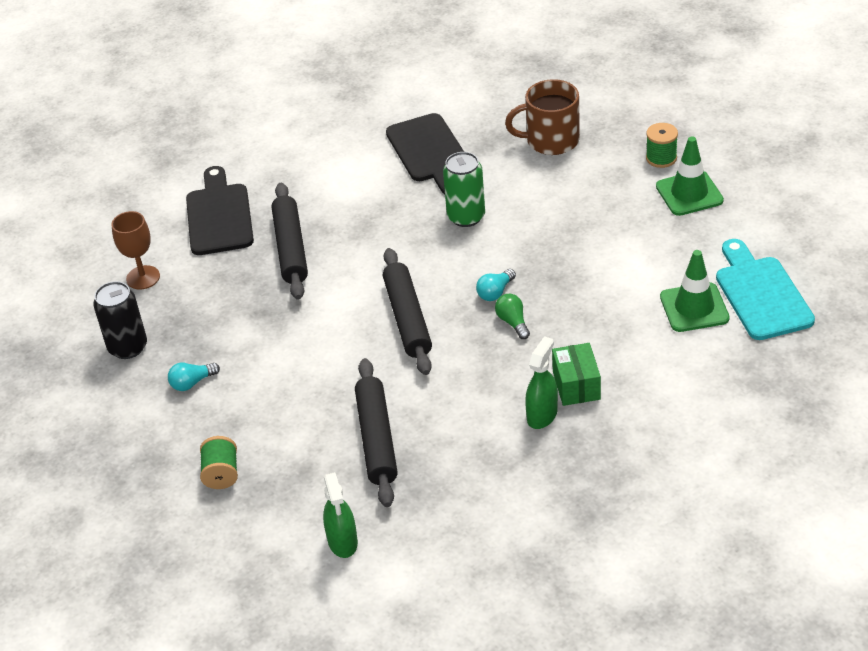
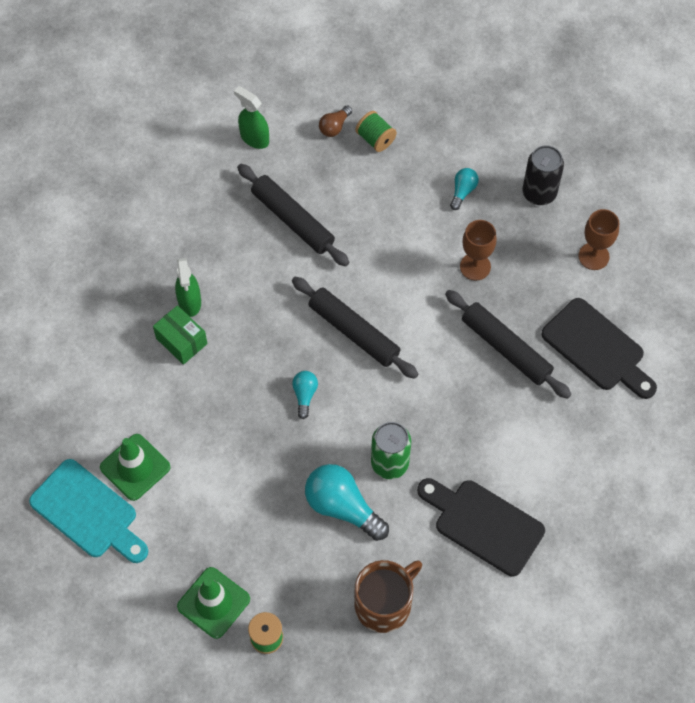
camera: 140 degrees right, 20 degrees up
(249, 317) = (475, 266): none -> brown goblet
(249, 508) = (334, 127): none -> brown light bulb
(513, 322) = (269, 373): green light bulb -> none
(531, 207) = (342, 507): none -> turquoise light bulb

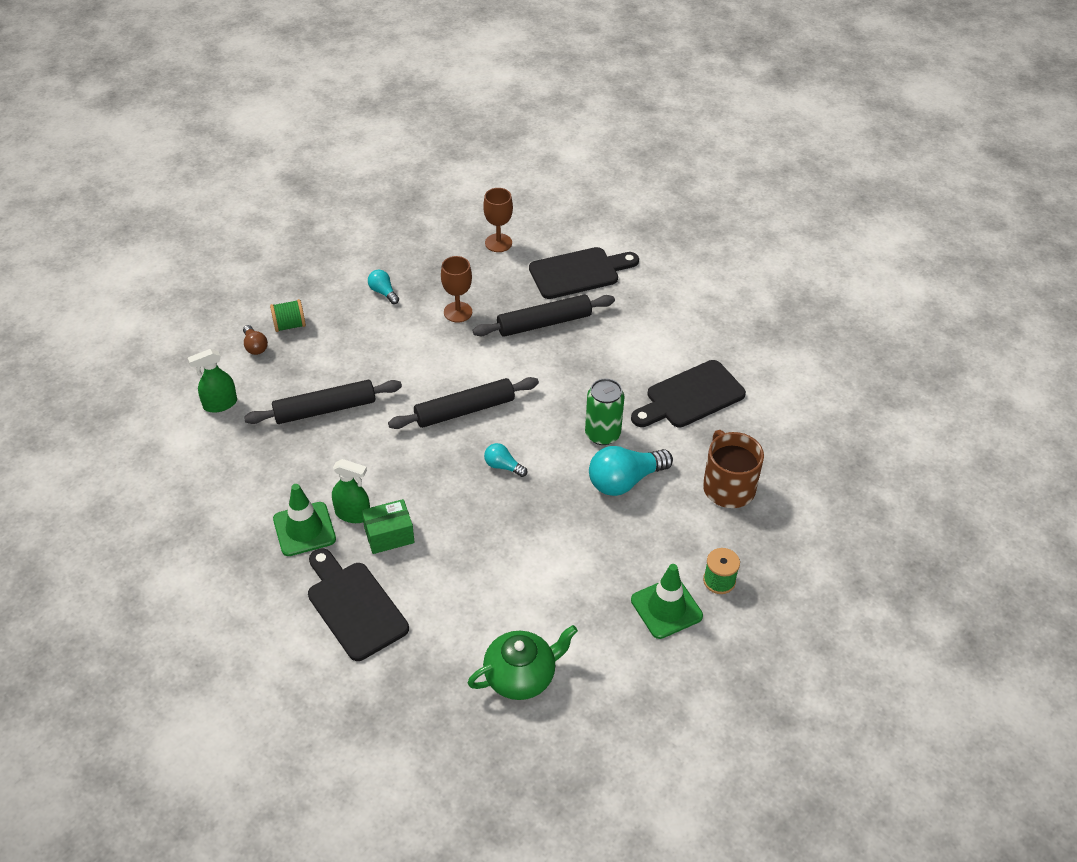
camera: 65 degrees left, 15 degrees down
(88, 512) = (521, 676): turquoise cutting board -> green teapot
(97, 351) = (354, 606): none -> black cutting board
(135, 467) = (496, 620): green traffic cone -> green traffic cone (304, 529)
(539, 193) = (420, 250): black can -> none

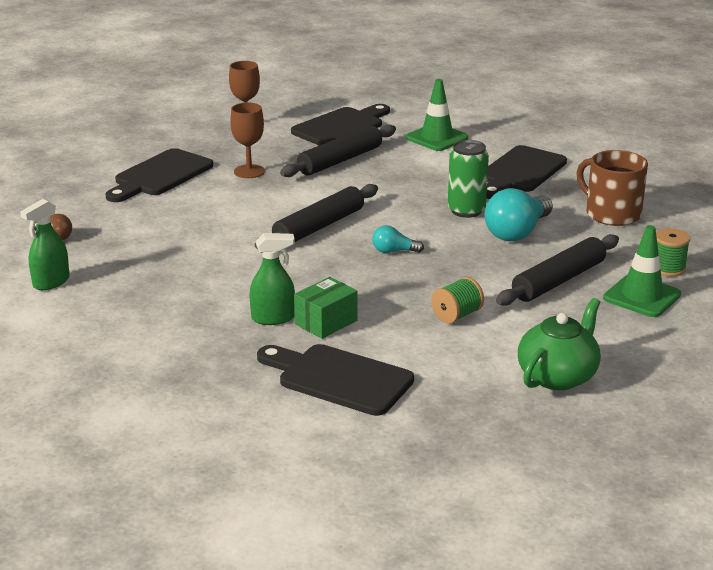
camera: 25 degrees left, 20 degrees down
(289, 325) = (80, 216): green spool -> green spool (456, 315)
(304, 529) = (230, 341): green traffic cone -> green traffic cone (437, 138)
(325, 409) = (173, 259): black rolling pin -> black rolling pin (558, 280)
(383, 292) = (160, 175): turquoise light bulb -> black cutting board

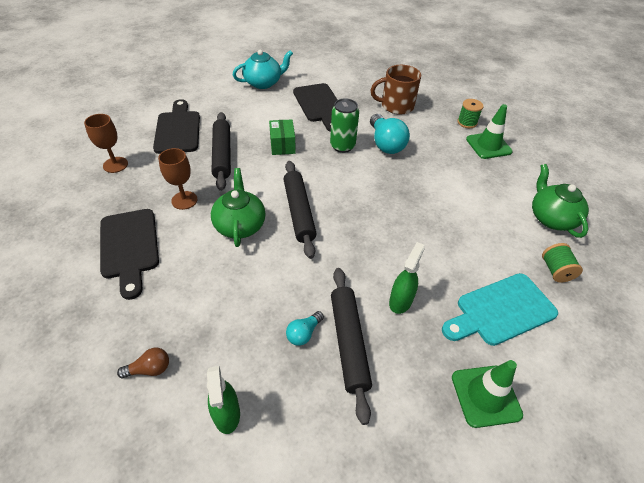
camera: 55 degrees left, 20 degrees up
(256, 207) = (240, 225): none -> green teapot
(326, 322) = (426, 277): green box -> green box (282, 145)
(339, 379) = (501, 311): black cutting board -> turquoise cutting board
(394, 251) = (362, 199): turquoise light bulb -> turquoise light bulb (304, 333)
(437, 138) = (243, 107): green traffic cone -> green traffic cone (485, 396)
(456, 315) = (460, 217): green spool -> green spool (555, 270)
(501, 129) = (263, 83): none -> turquoise teapot
(558, 280) = (450, 161): black rolling pin -> black rolling pin (348, 343)

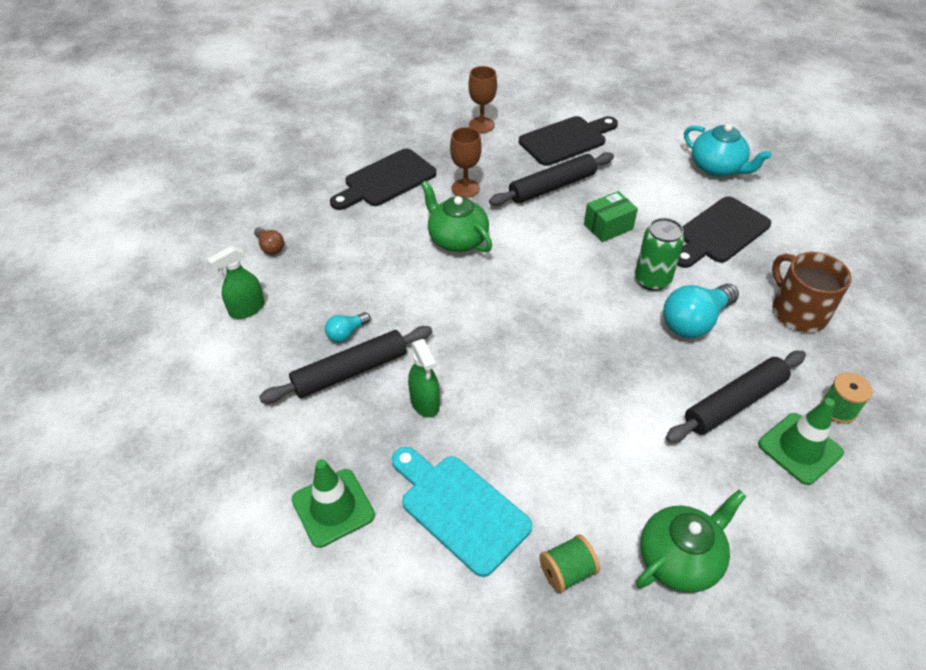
camera: 70 degrees right, 0 degrees up
(240, 225) = (457, 239): green teapot -> green teapot turned 105 degrees counterclockwise
(299, 212) = (505, 277): black rolling pin -> black rolling pin (734, 402)
(304, 333) = (346, 333): turquoise light bulb -> turquoise light bulb turned 60 degrees counterclockwise
(400, 301) = (425, 402): green spray bottle -> green spray bottle turned 60 degrees clockwise

